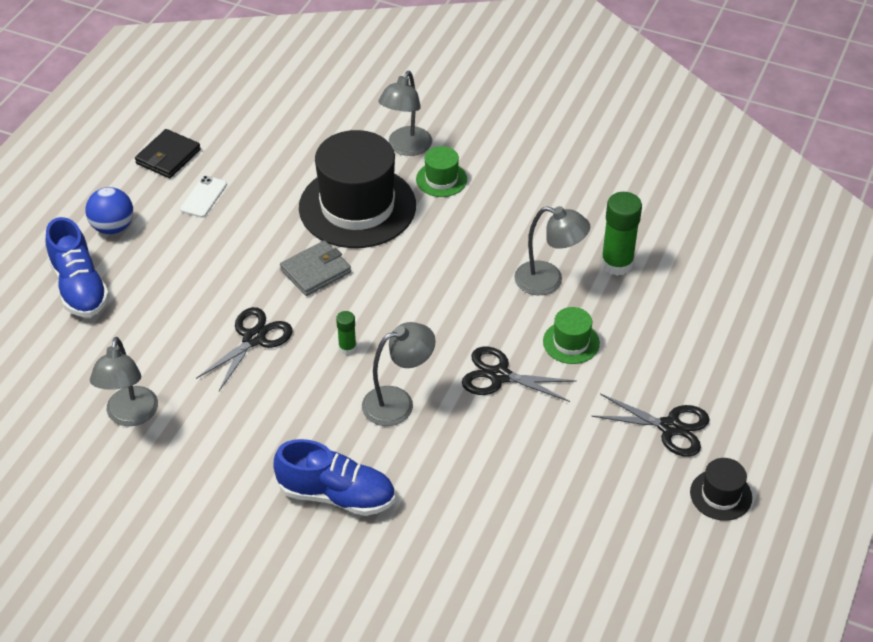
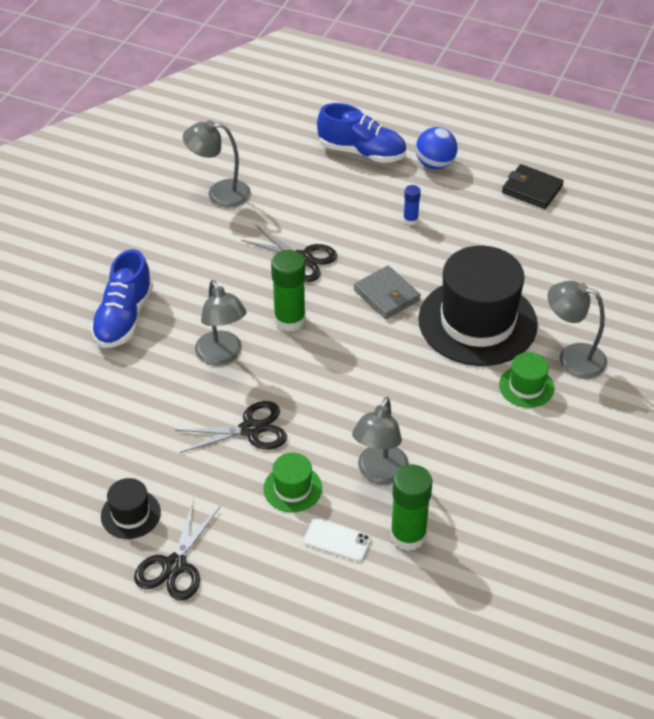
camera: 90 degrees right, 0 degrees up
(79, 287) = (362, 152): blue shoe -> blue shoe turned 135 degrees counterclockwise
(202, 249) = (410, 220): none -> blue glue stick
(203, 197) = (480, 216): white phone -> white phone (337, 540)
(347, 348) = (289, 320): green glue stick -> green glue stick, size x1.93
(499, 376) = (250, 429): black scissors -> black scissors turned 60 degrees clockwise
(721, 495) = (84, 602): black hat -> black hat (130, 514)

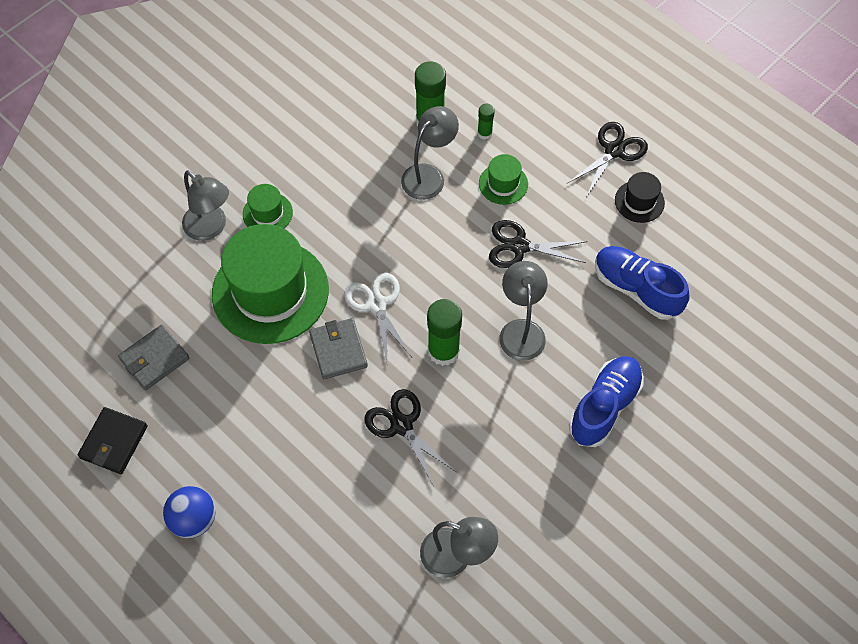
camera: 160 degrees left, 15 degrees up
(337, 540) = (484, 133): white phone -> green glue stick
(362, 152) = (266, 570): blue shoe -> blue shoe (636, 289)
(371, 339) = (377, 304): none -> white scissors
(410, 220) = (265, 442): blue glue stick -> none
(477, 322) = (270, 291): black hat -> green hat
(532, 189) = (114, 442): black wallet -> black wallet turned 60 degrees clockwise
(543, 247) = (154, 359): none -> grey wallet

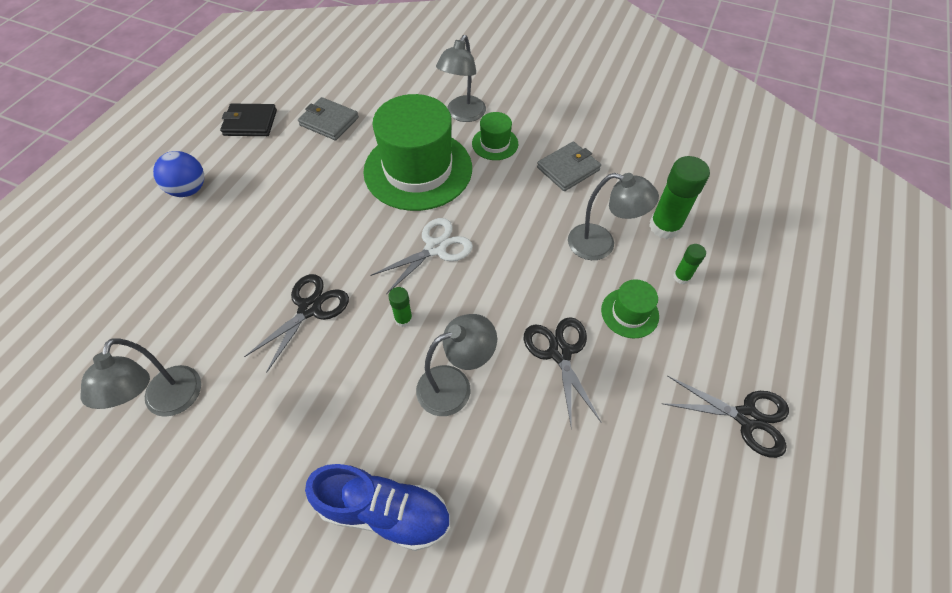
camera: 70 degrees right, 5 degrees down
(338, 350) = (376, 234): grey wallet -> grey wallet (568, 169)
(443, 351) = (403, 319): green glue stick -> green glue stick, size x0.52
(636, 289) = (563, 504): blue shoe -> none
(639, 201) = (692, 470): black hat -> none

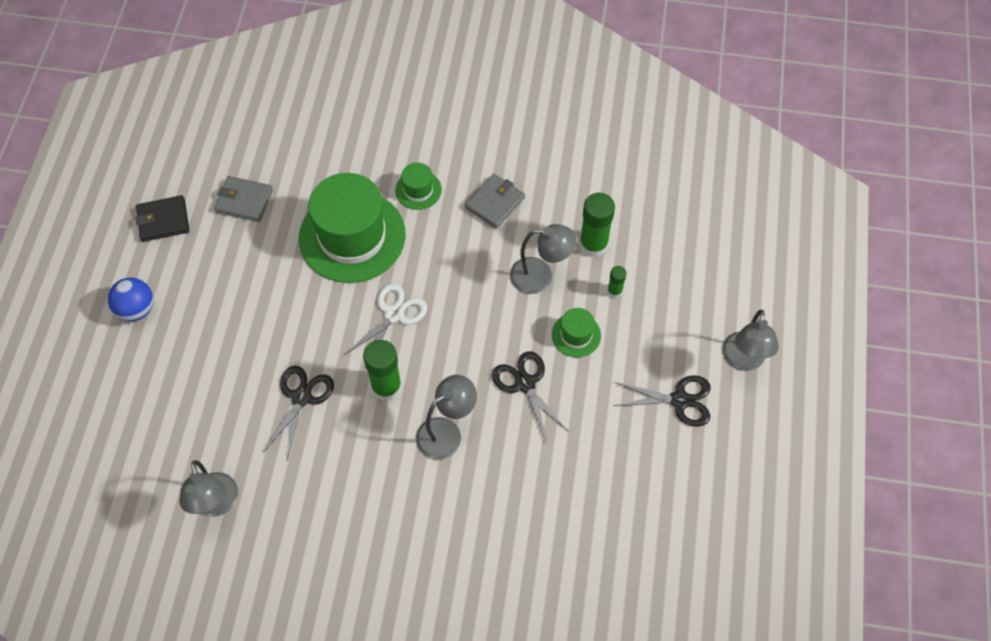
camera: 15 degrees left, 5 degrees up
(384, 511) = (421, 538): blue shoe -> none
(403, 319) = (386, 387): green glue stick -> green glue stick, size x1.93
(463, 115) = (377, 163): grey lamp -> grey lamp (743, 360)

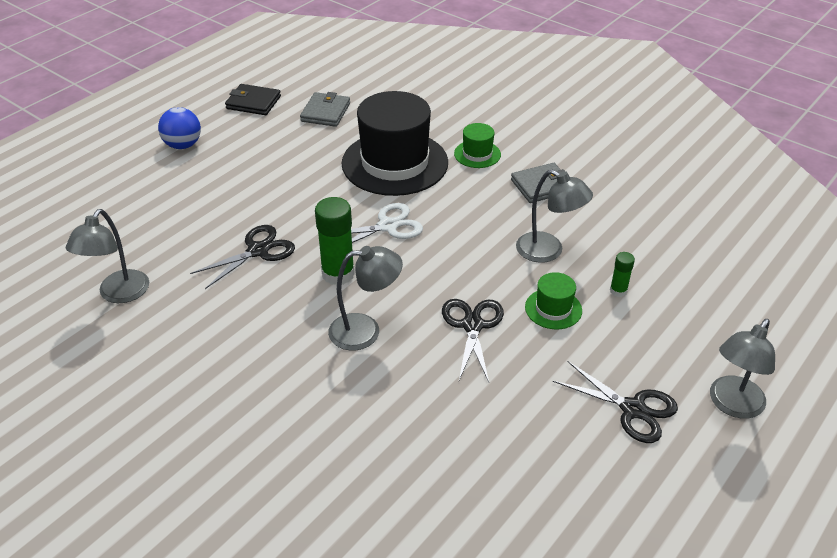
camera: 30 degrees right, 20 degrees down
(244, 201) = (325, 112): grey wallet -> grey wallet turned 60 degrees clockwise
(352, 236) = (395, 163): green hat -> black hat
(593, 245) = (619, 248): green glue stick -> none

